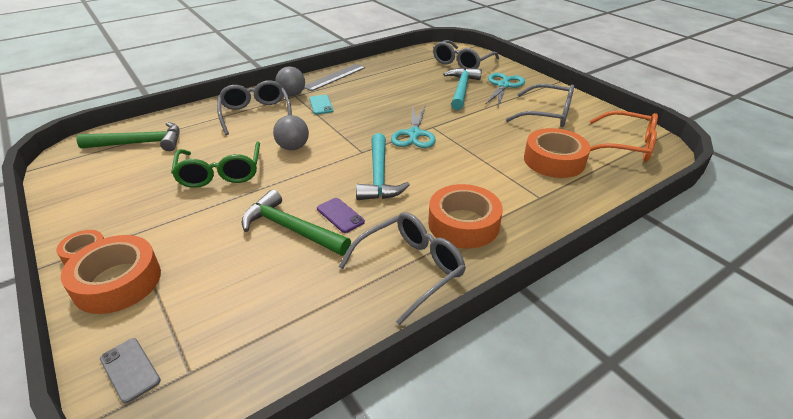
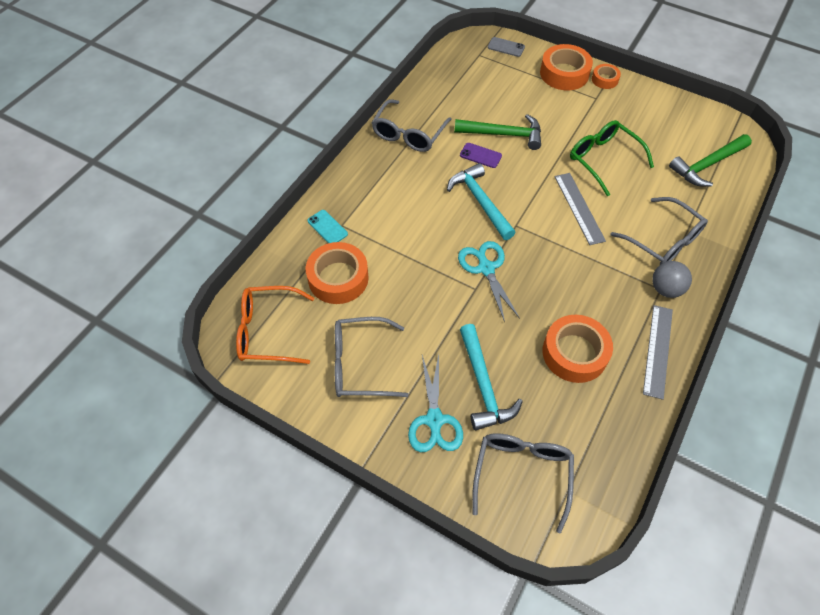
camera: 155 degrees right, 20 degrees up
(293, 147) = (579, 208): grey ball -> grey ruler
(321, 105) = (616, 282): turquoise phone -> turquoise phone (327, 227)
(463, 224) = (391, 178): orange tape -> orange tape (574, 353)

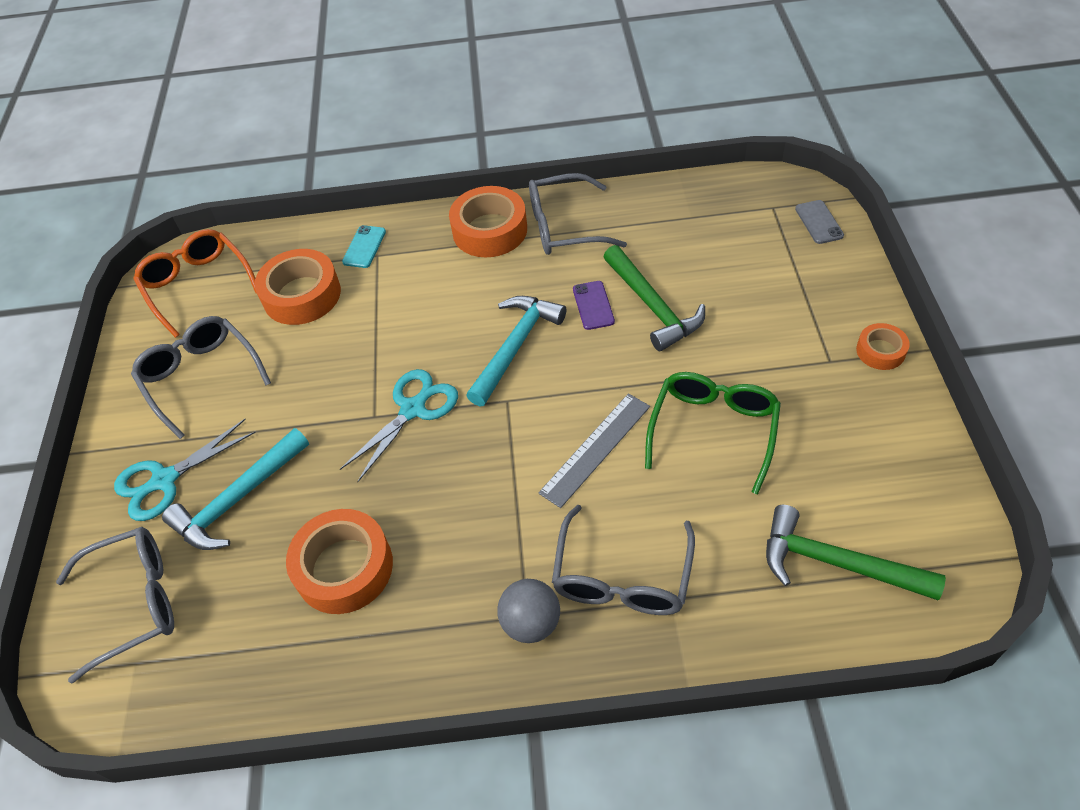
camera: 60 degrees right, 5 degrees down
(564, 73) = (839, 303): orange tape -> orange tape (490, 230)
(658, 350) = (412, 664): grey ruler -> none

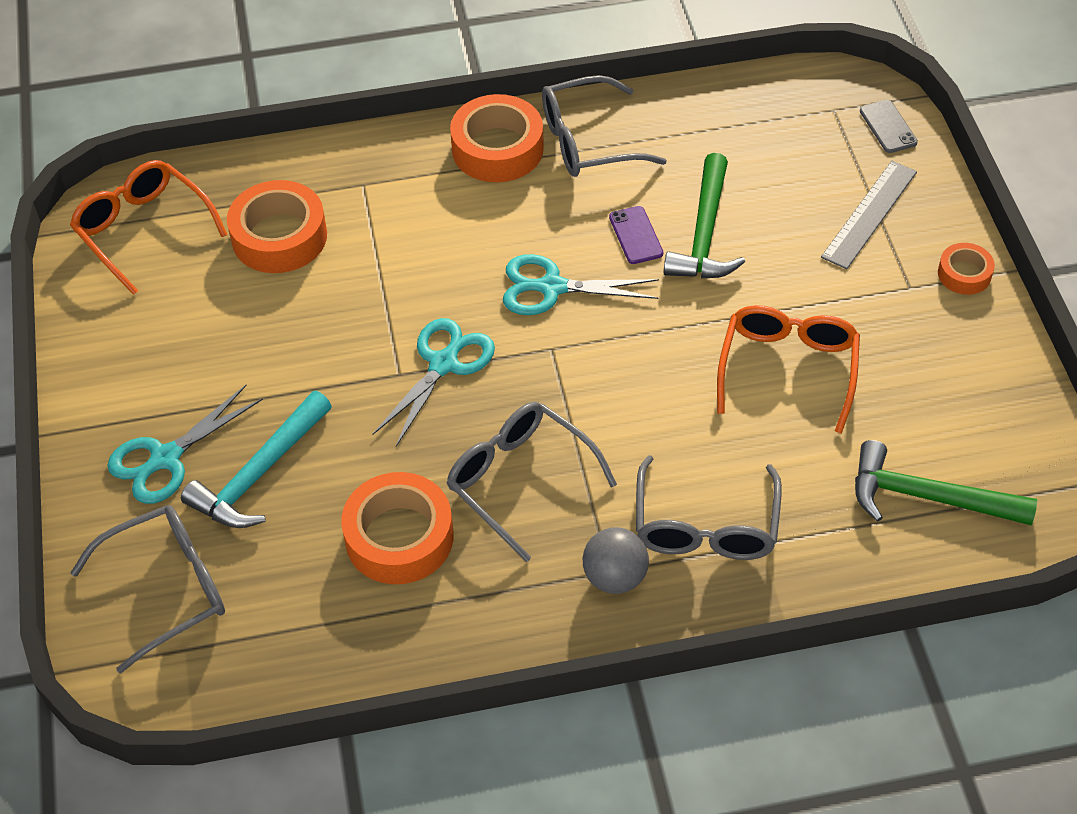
camera: 10 degrees left, 0 degrees up
(201, 377) = (177, 340): grey glasses -> grey glasses (519, 480)
(364, 247) = (345, 174): turquoise phone -> none
(515, 347) = (551, 287): turquoise hammer -> turquoise scissors
(595, 449) = (660, 396): grey ruler -> grey ruler (869, 214)
(652, 306) = (705, 233): green hammer -> green hammer turned 45 degrees clockwise
(713, 430) = (788, 369): green glasses -> orange glasses

